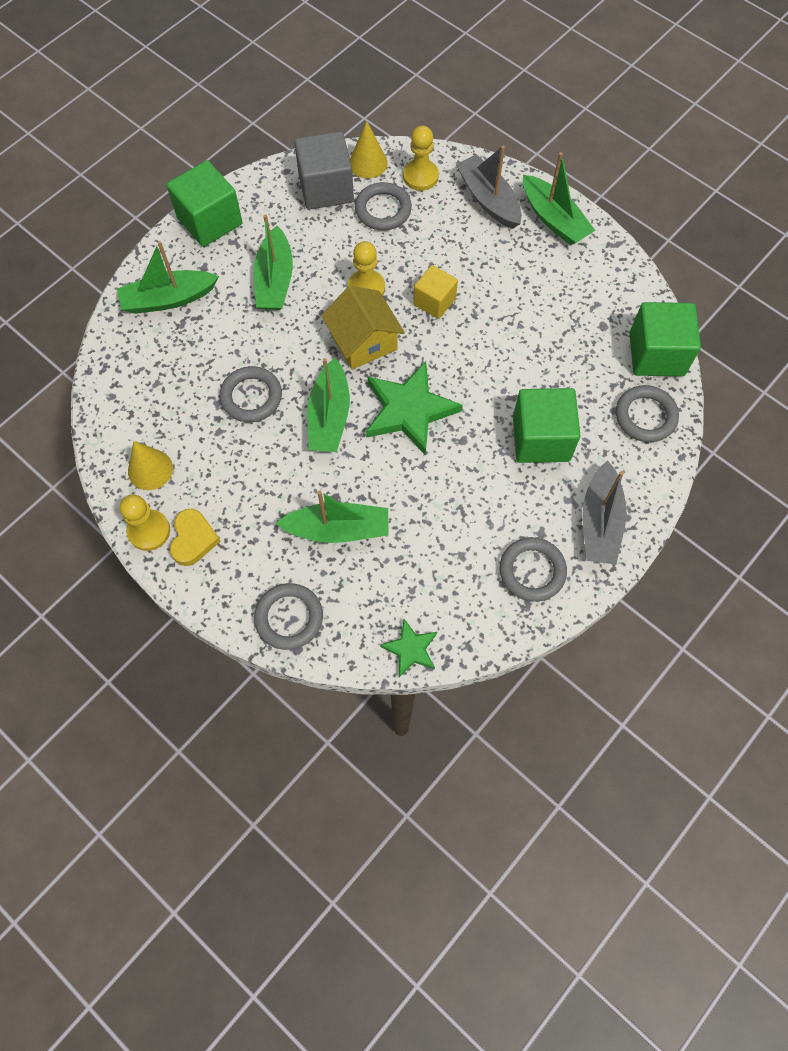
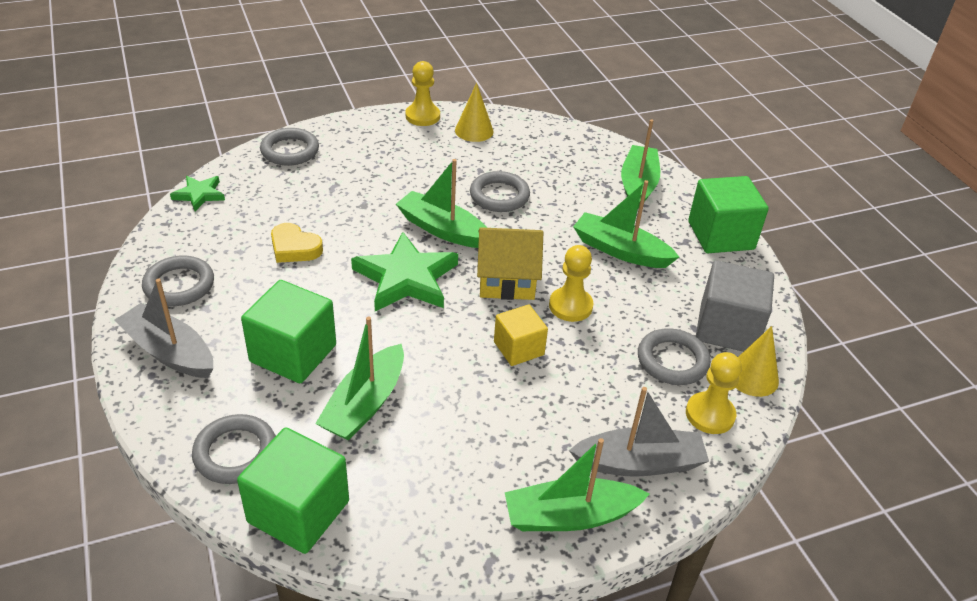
camera: 115 degrees right, 25 degrees down
(193, 539) = (396, 131): yellow heart -> yellow heart (294, 248)
(338, 529) = (334, 196): green boat -> green boat (365, 404)

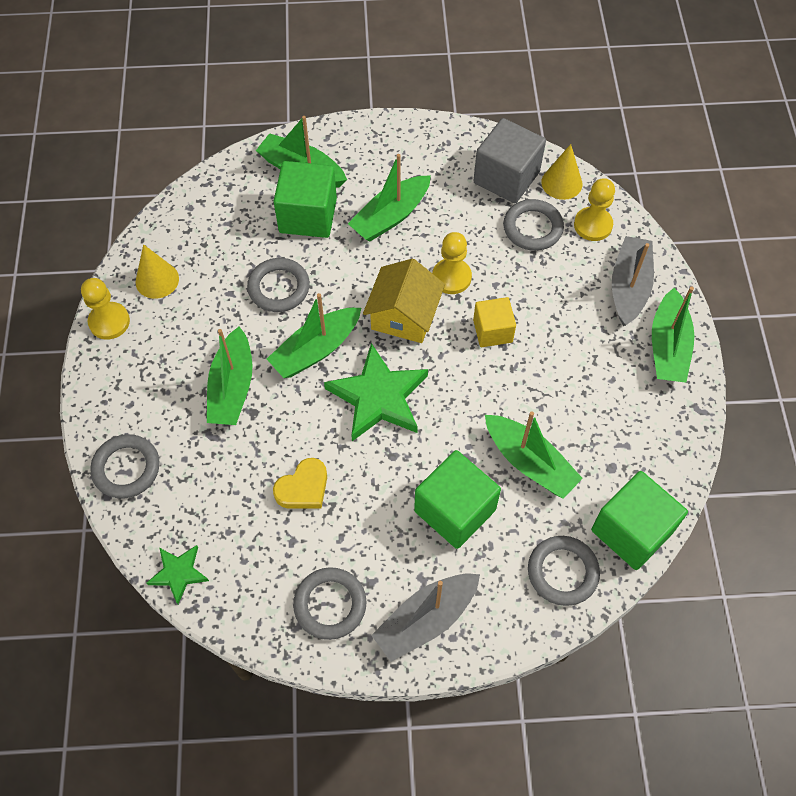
camera: 70 degrees left, 20 degrees up
(384, 189) = (232, 387): none -> green boat
(720, 235) = (393, 136): green cube -> green cube (308, 215)

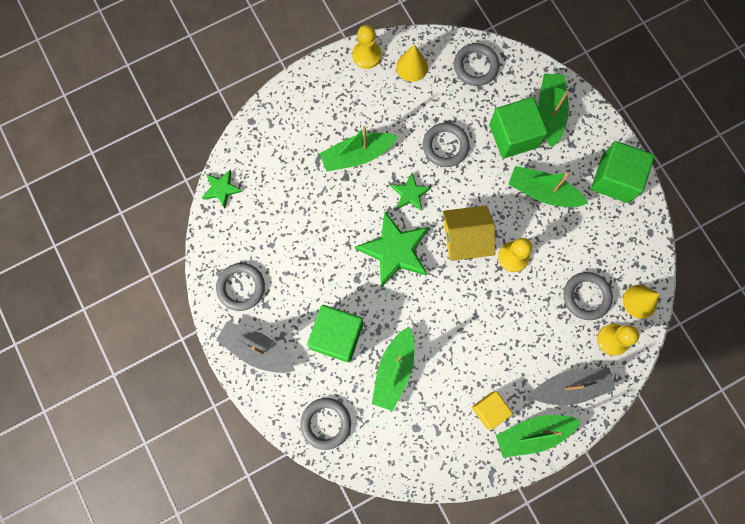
camera: 65 degrees right, 15 degrees up
(126, 468) = (273, 122): grey ring -> grey ring (475, 66)
(303, 488) = (308, 234): yellow heart -> none
(316, 350) = (410, 193): green boat -> green star
(492, 331) = (483, 304): yellow cube -> yellow cube (489, 410)
(506, 177) = (622, 258): grey cube -> none
(631, 531) = (375, 459): green cube -> green cube (615, 179)

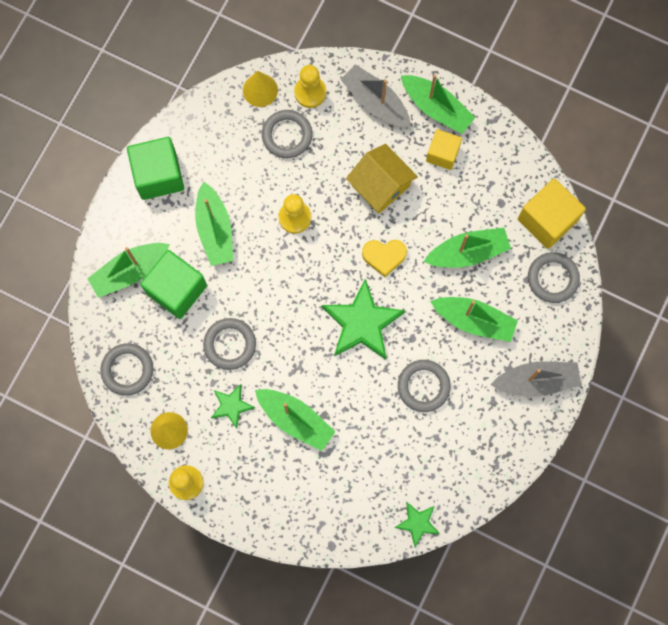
camera: 125 degrees left, 0 degrees up
(241, 287) = (493, 435): grey ring -> grey ring (423, 386)
(257, 349) = (536, 381): grey boat -> grey boat turned 90 degrees counterclockwise
(337, 336) = (474, 320): green cube -> green boat
(376, 455) = (547, 220): none -> yellow cube
(410, 193) = (299, 345): green star -> green star (231, 406)
(435, 303) = (384, 256): none -> yellow heart
(465, 238) = (307, 269): yellow house -> yellow house (380, 185)

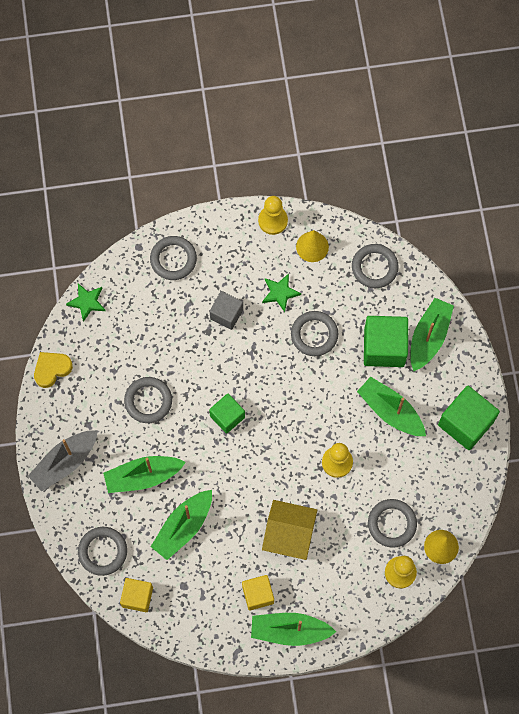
camera: 145 degrees right, 5 degrees down
(295, 419) = (226, 314): green boat -> grey cube
(307, 509) = (173, 259): none -> grey ring
(362, 323) = (227, 416): green star -> green cube
(375, 102) = (342, 601): grey boat -> none
(384, 256) = (246, 479): yellow heart -> yellow heart (52, 369)
(547, 220) = (137, 597): yellow cube -> yellow cube, size x0.62

